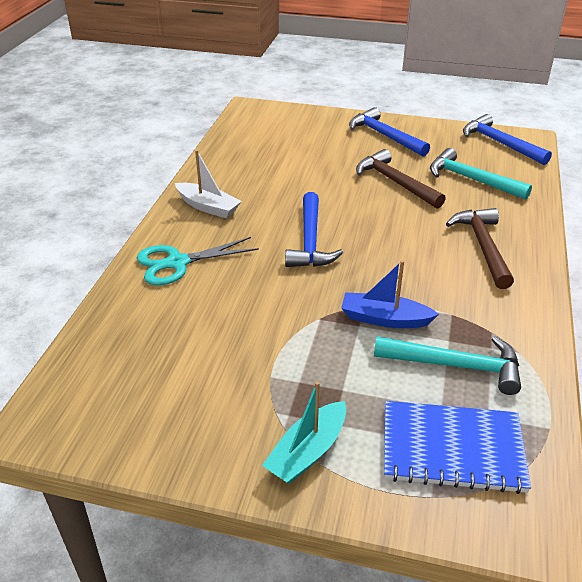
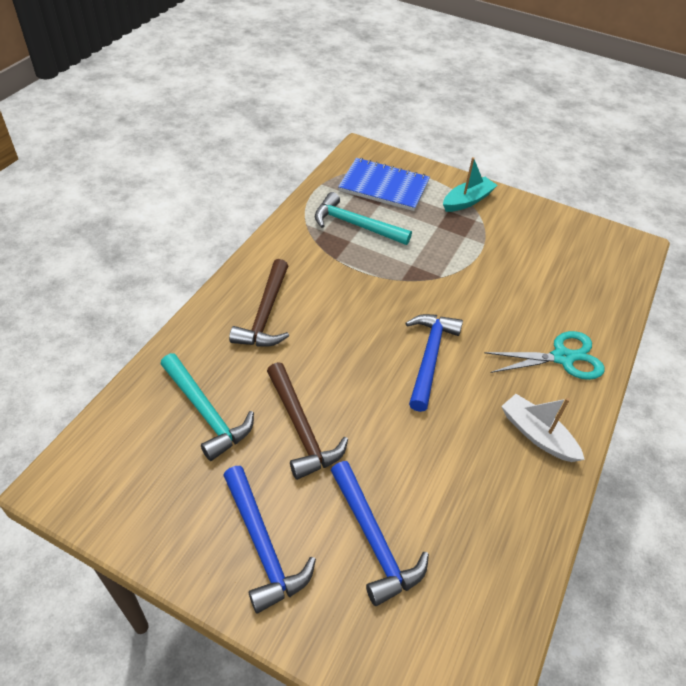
camera: 170 degrees left, 10 degrees up
(384, 319) = (390, 266): blue boat -> none
(500, 143) = (108, 481): blue hammer -> blue hammer (374, 540)

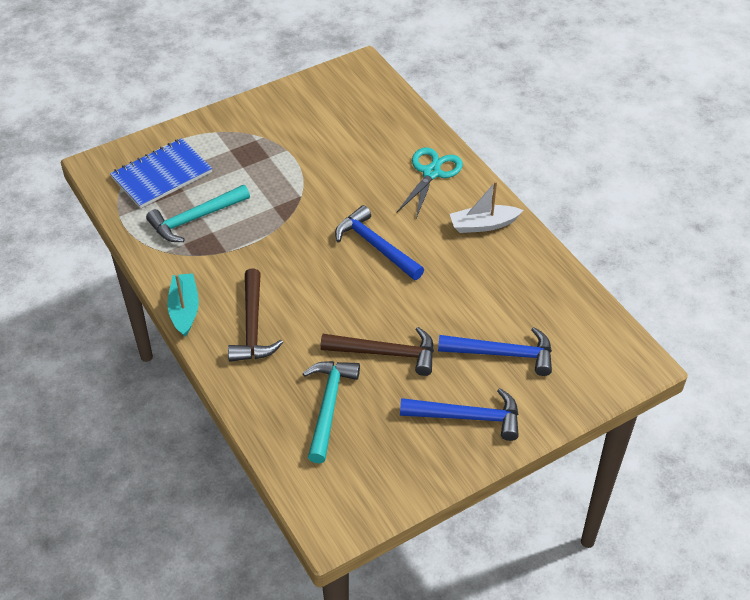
camera: 55 degrees left, 0 degrees up
(206, 412) = (328, 406): turquoise hammer -> turquoise hammer turned 75 degrees counterclockwise
(266, 314) = (253, 326): brown hammer -> brown hammer turned 45 degrees clockwise
(467, 201) = (228, 132): turquoise boat -> turquoise boat (184, 310)

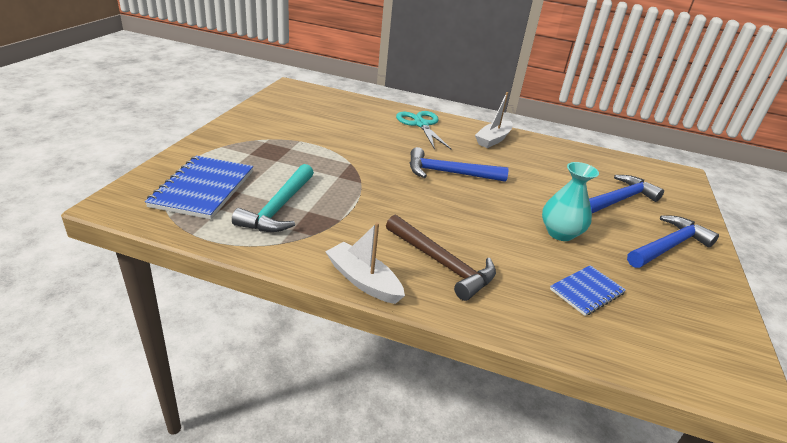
camera: 45 degrees left, 15 degrees down
(184, 310) = (363, 281): turquoise boat -> white boat
(328, 406) = (586, 291): turquoise hammer -> blue notebook
(386, 353) = (560, 233): brown hammer -> turquoise vase

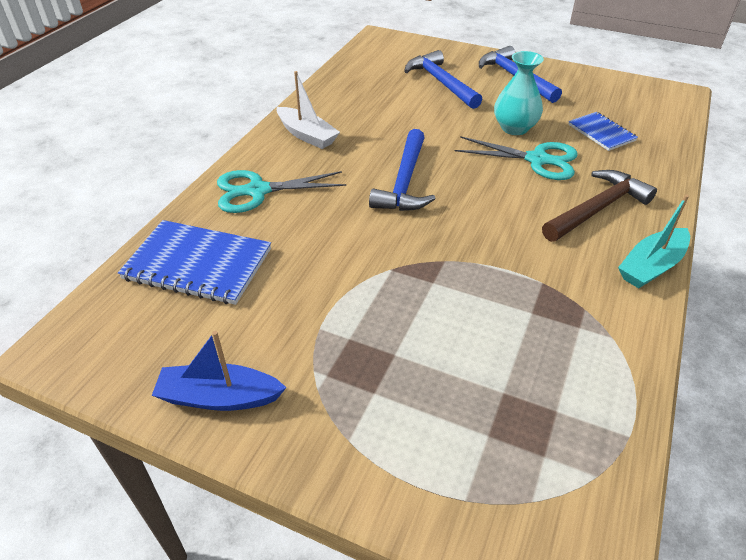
camera: 80 degrees left, 10 degrees up
(203, 189) = (504, 443): blue notebook -> blue notebook (198, 264)
(256, 118) = (219, 397): none -> blue boat
(279, 208) = (532, 343): turquoise hammer -> none
(363, 281) = (651, 266): white boat -> turquoise boat
(510, 239) = (537, 160): none -> turquoise scissors

